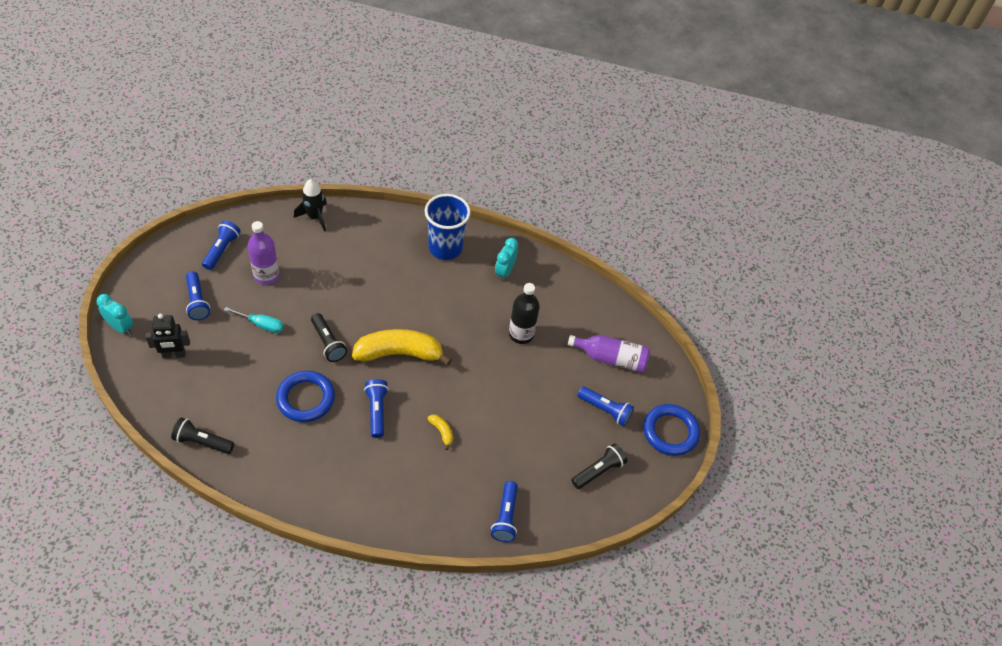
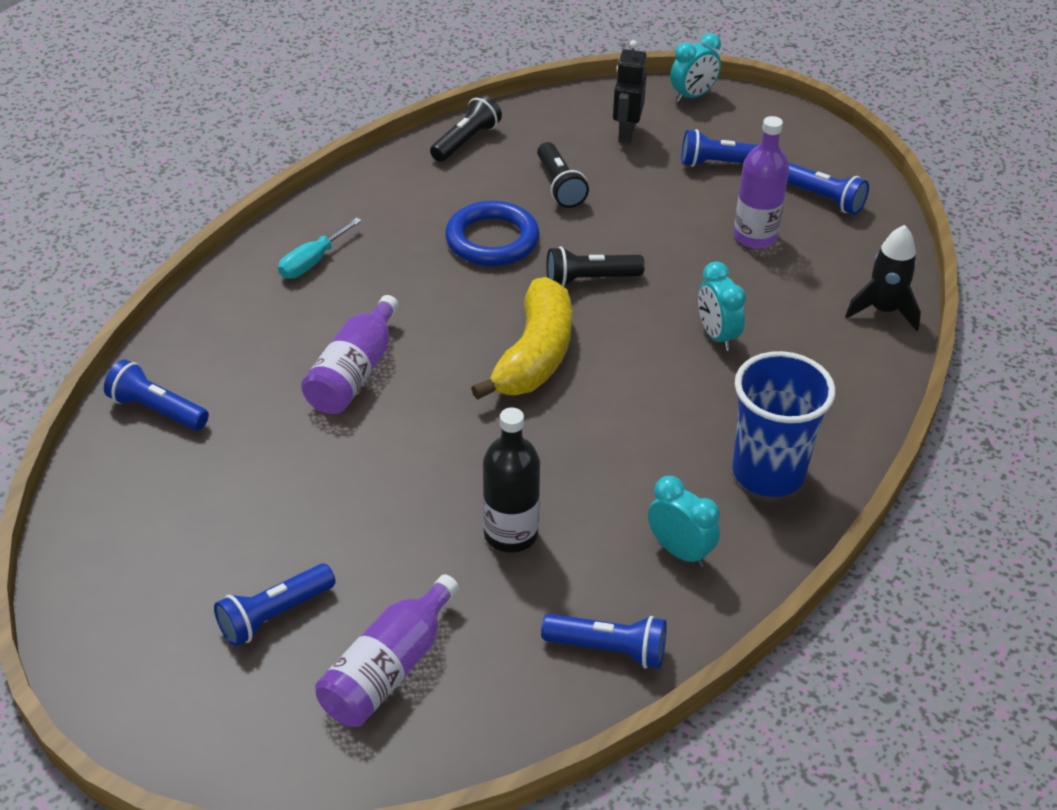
camera: 115 degrees right, 10 degrees down
(261, 325) = (652, 217): turquoise screwdriver -> turquoise screwdriver (312, 262)
(357, 280) = (717, 335): none -> turquoise clock
(376, 411) = (432, 307): blue flashlight -> blue flashlight (609, 649)
(442, 432) = (354, 372): yellow banana -> purple bottle
(598, 471) = (157, 560): black flashlight -> black flashlight (560, 186)
(670, 432) = (164, 712): blue ring -> none

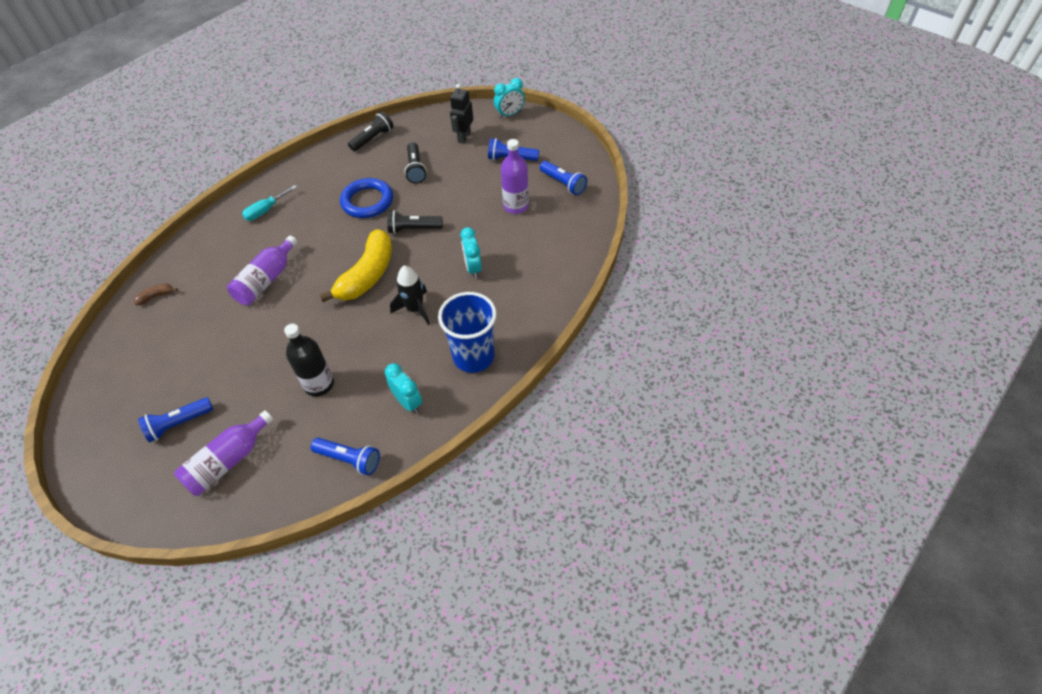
camera: 10 degrees right, 10 degrees up
(157, 410) = (156, 296): blue flashlight -> brown banana
(883, 310) = (574, 257): black rocket -> black rocket (415, 309)

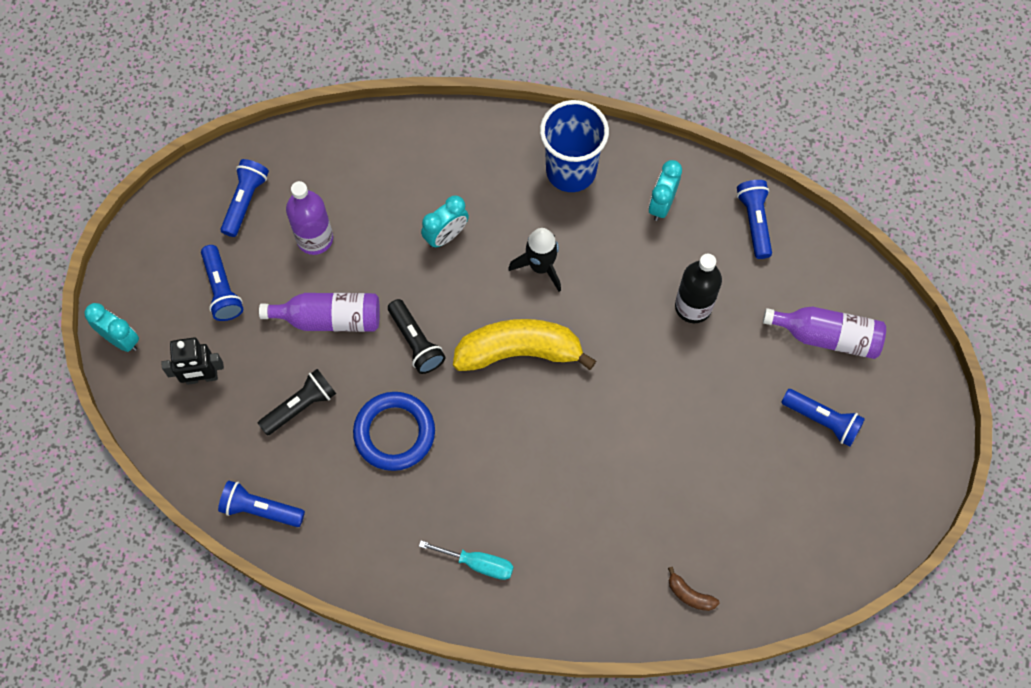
camera: 120 degrees left, 15 degrees up
(266, 280) = (590, 471): purple bottle -> purple bottle (329, 318)
(373, 138) = (260, 509): black flashlight -> blue flashlight

